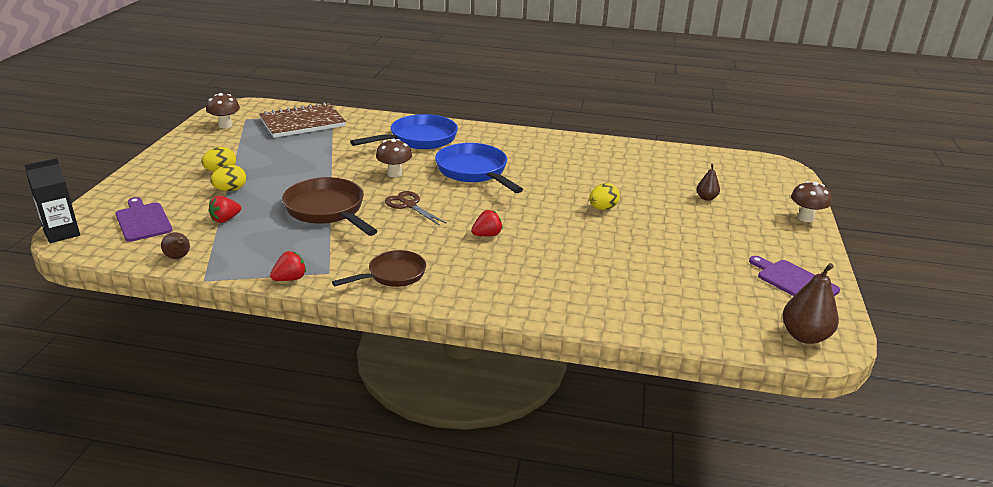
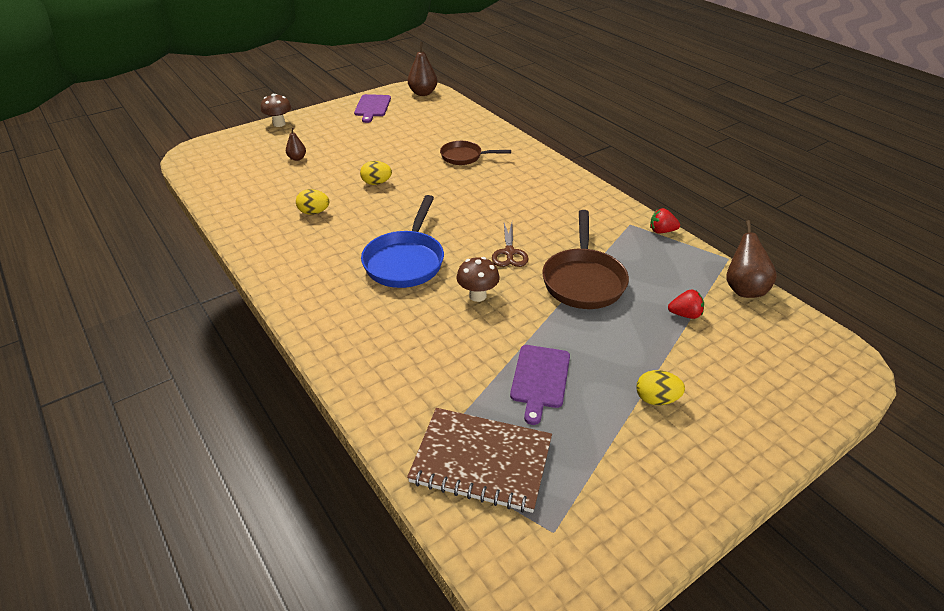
camera: 135 degrees left, 10 degrees up
(62, 233) = (861, 375): black carton -> none
(143, 221) = (770, 353): purple cutting board -> purple cutting board (540, 379)
(179, 257) = (743, 289): brown pear -> brown pear, size x1.76
(225, 125) = (596, 526): brown mushroom -> none
(230, 190) = (660, 357): yellow egg -> yellow egg (314, 212)
(393, 275) = (587, 203): brown pan -> brown pan (464, 157)
(419, 139) = (388, 336): blue pan -> none
(487, 235) = (487, 201): red strawberry -> none

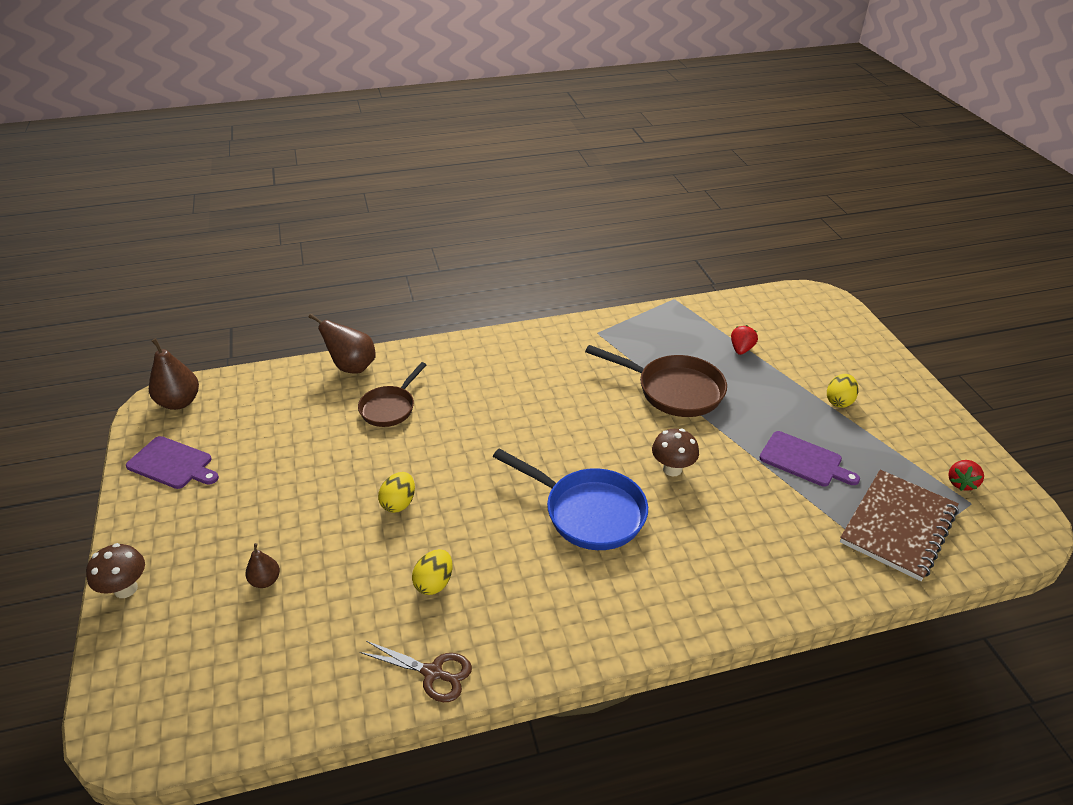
camera: 70 degrees left, 0 degrees up
(509, 252) = (608, 426): brown scissors -> brown scissors (433, 673)
(661, 231) = (618, 318): red strawberry -> red strawberry (961, 483)
(743, 289) = (718, 307): brown pear -> brown pear (352, 367)

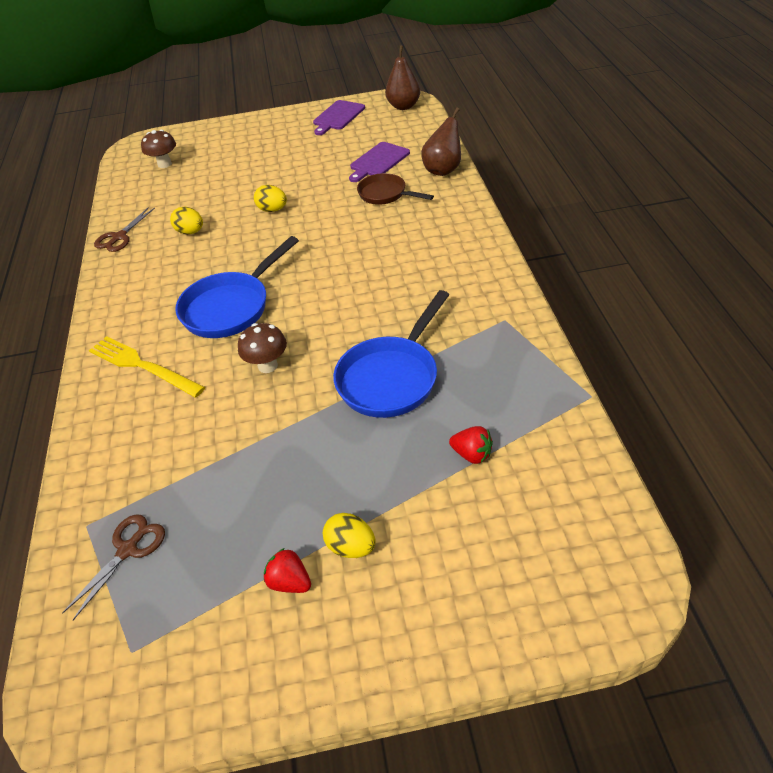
camera: 100 degrees right, 5 degrees up
(126, 589) = (234, 124): brown mushroom -> brown mushroom (164, 164)
(265, 581) = (221, 167): brown pear -> none
(673, 390) = (391, 378): brown pan -> blue pan
(689, 572) = (142, 366): none -> yellow fork
(804, 460) = (252, 481): purple cutting board -> purple cutting board (378, 161)
(898, 526) = (128, 550): brown notebook -> brown scissors
(961, 483) = (166, 653): red strawberry -> red strawberry (290, 582)

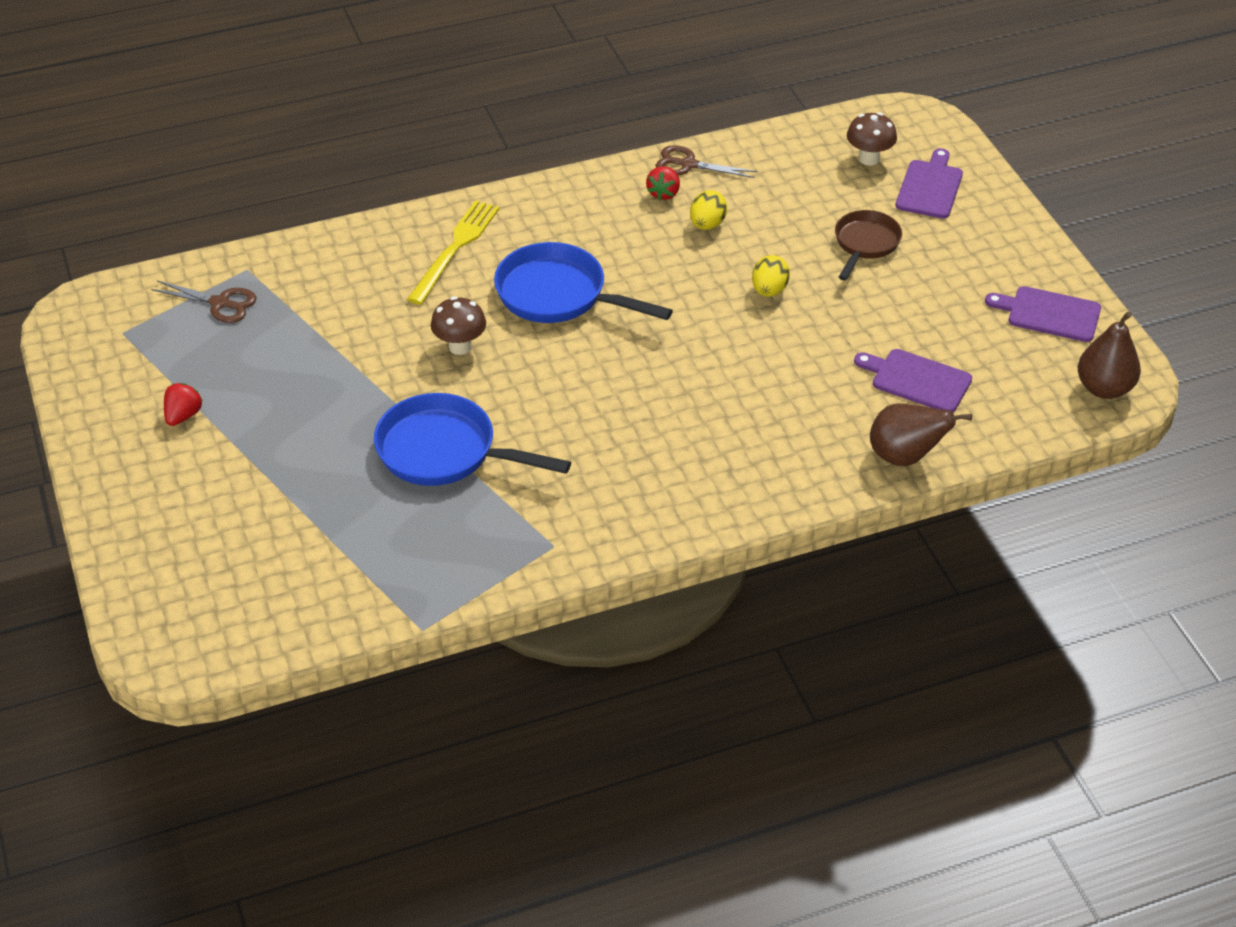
camera: 75 degrees right, 0 degrees up
(206, 145) = (930, 187): none -> purple cutting board
(351, 547) = (219, 451): yellow egg -> none
(385, 194) = (825, 400): brown pan -> brown pan (865, 244)
(472, 454) = (332, 529): red strawberry -> red strawberry (664, 193)

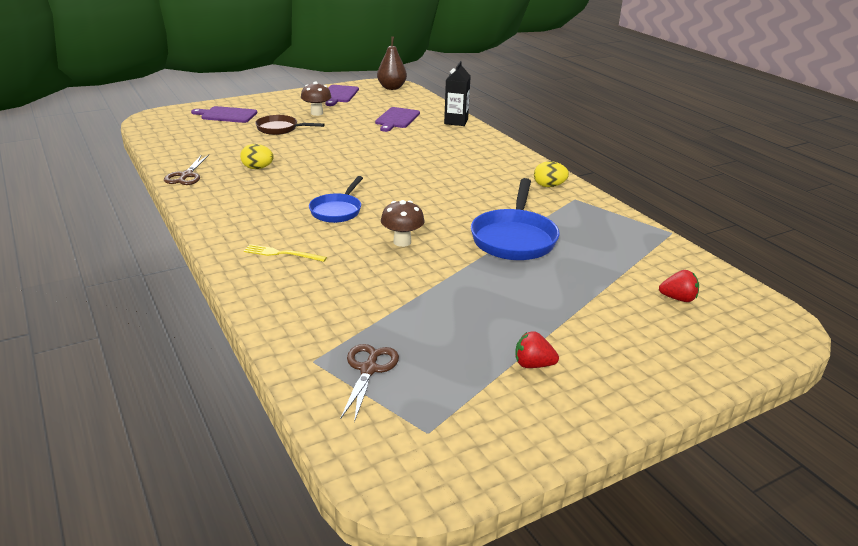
camera: 100 degrees left, 15 degrees down
(455, 249) = (282, 254): yellow fork -> yellow fork, size x0.60
(559, 295) = (337, 210): blue pan -> blue pan, size x0.63
(664, 193) = (219, 182): red strawberry -> red strawberry (678, 298)
(769, 290) = (326, 151): yellow egg -> yellow egg (549, 186)
(869, 159) = (194, 128): brown mushroom -> brown mushroom (317, 113)
(905, 457) = (456, 121): brown pear -> black carton

